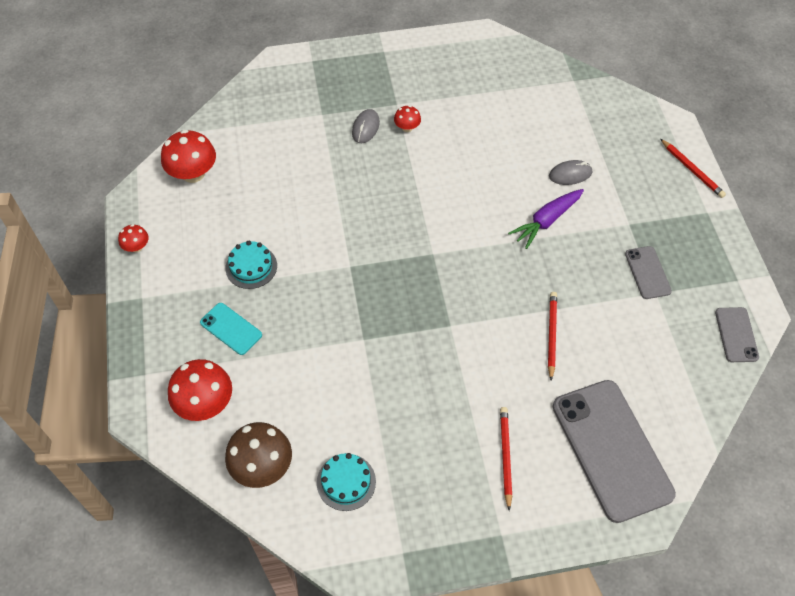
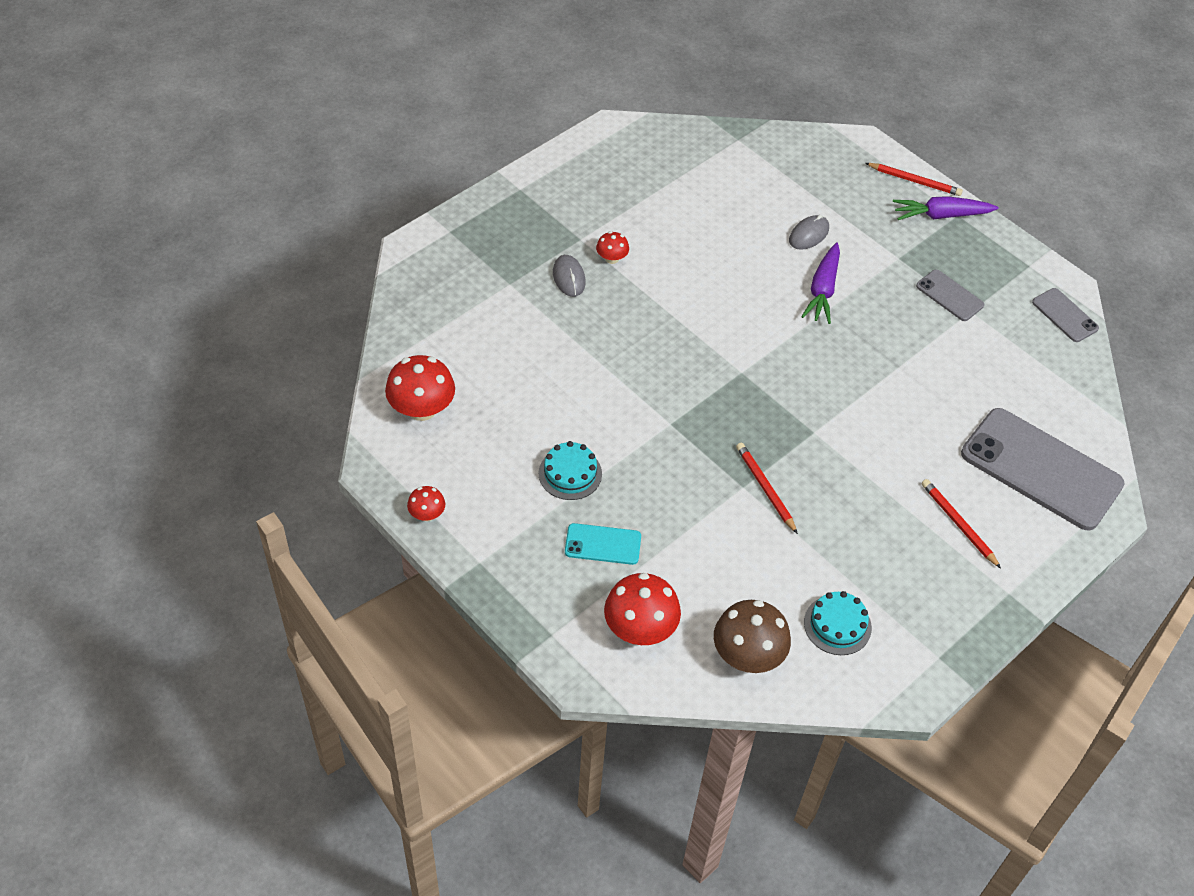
camera: 35 degrees left, 5 degrees down
(551, 335) = (911, 394): red pencil -> red pencil (765, 488)
(692, 206) = (941, 215): none -> purple carrot

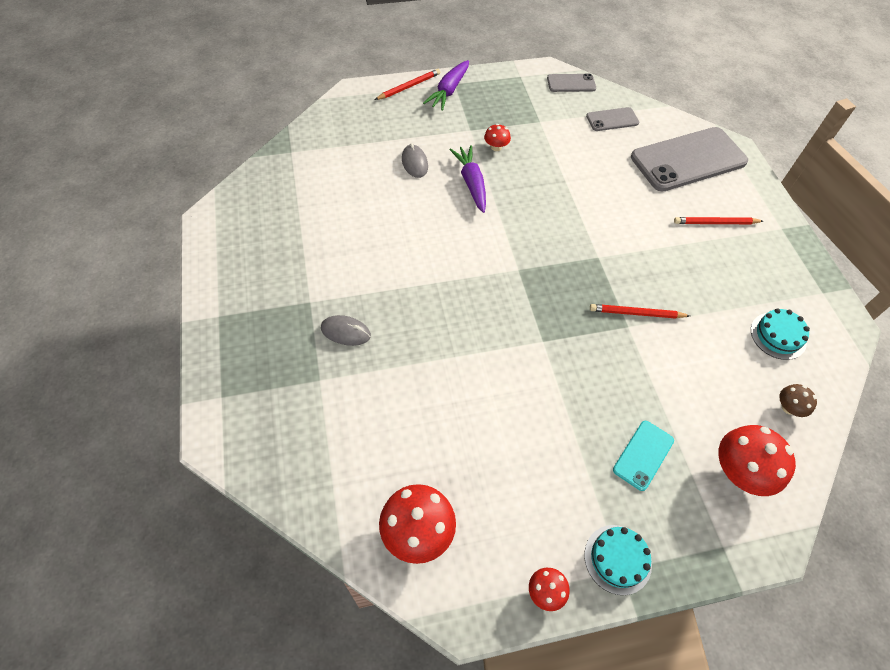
camera: 60 degrees left, 5 degrees up
(570, 473) = (557, 441): turquoise cake -> turquoise cake (617, 559)
(612, 258) = (347, 291): red mushroom -> red mushroom (496, 147)
(747, 655) = (788, 407): brown mushroom -> brown mushroom, size x0.52
(822, 290) = (471, 183): purple carrot -> purple carrot turned 150 degrees counterclockwise
(949, 295) = (520, 124): grey phone -> grey phone (612, 119)

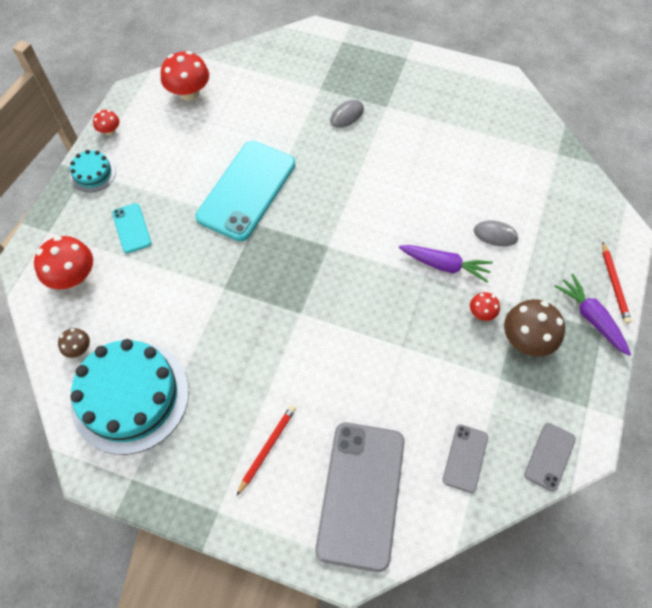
camera: 125 degrees right, 5 degrees up
(496, 117) = (526, 339): none -> brown mushroom
(511, 372) = (246, 190): none -> turquoise phone
(636, 313) = (229, 302): red pencil -> none
(778, 336) = (130, 396): turquoise cake -> turquoise cake, size x2.16

